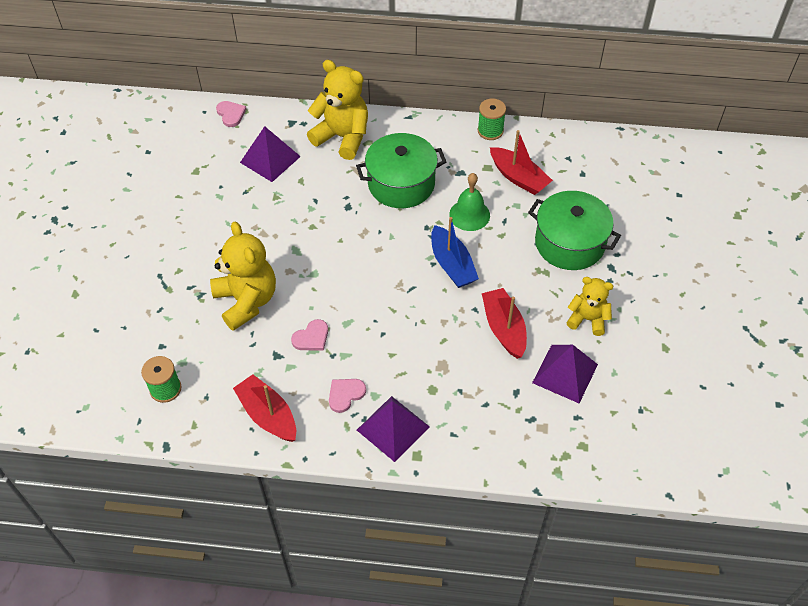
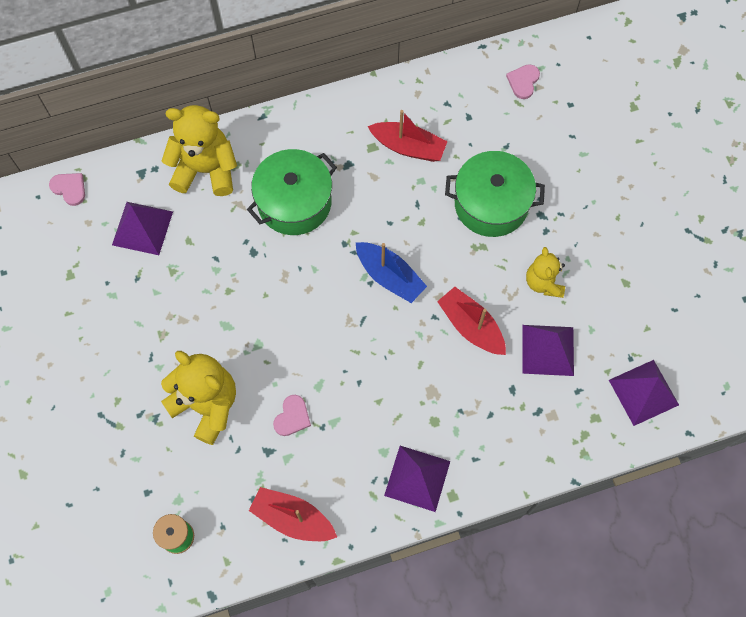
camera: 25 degrees left, 15 degrees up
(345, 394) = (355, 463): pink heart -> pink heart (523, 81)
(469, 215) = (380, 211): green bell -> none
(490, 131) = (354, 101): green spool -> none
(587, 319) = (543, 282): yellow teddy bear -> yellow teddy bear turned 90 degrees counterclockwise
(640, 443) = (643, 392): none -> purple pyramid

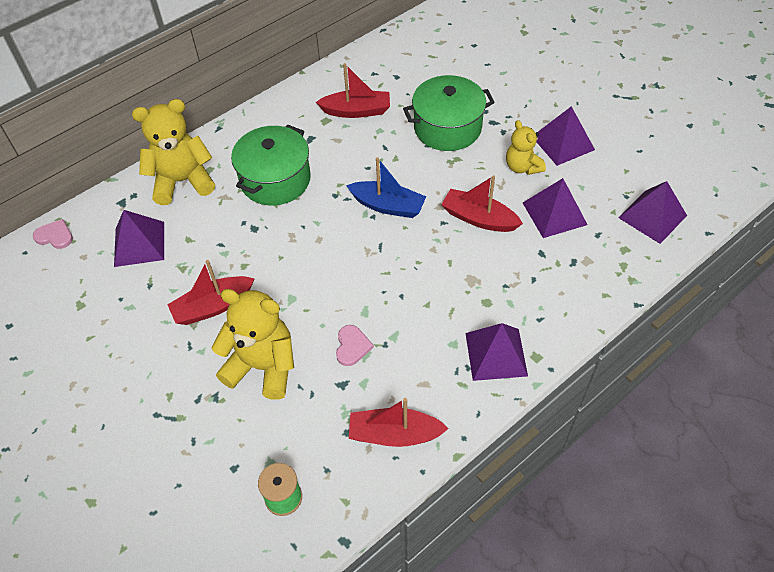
camera: 20 degrees left, 15 degrees down
(185, 324) = (213, 306): none -> red boat
(523, 81) = (428, 42): pink heart -> none
(600, 269) = (563, 143): none -> purple pyramid

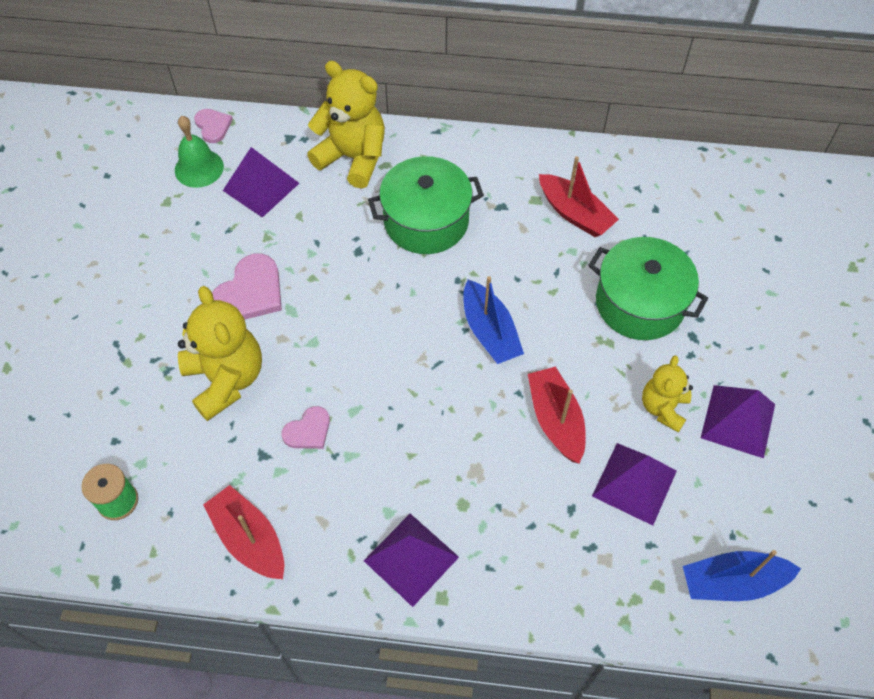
camera: 45 degrees right, 5 degrees up
(78, 267) = (199, 168): none -> green bell
(213, 306) = (250, 292): red boat -> pink heart
(652, 216) = (732, 582): purple pyramid -> blue boat

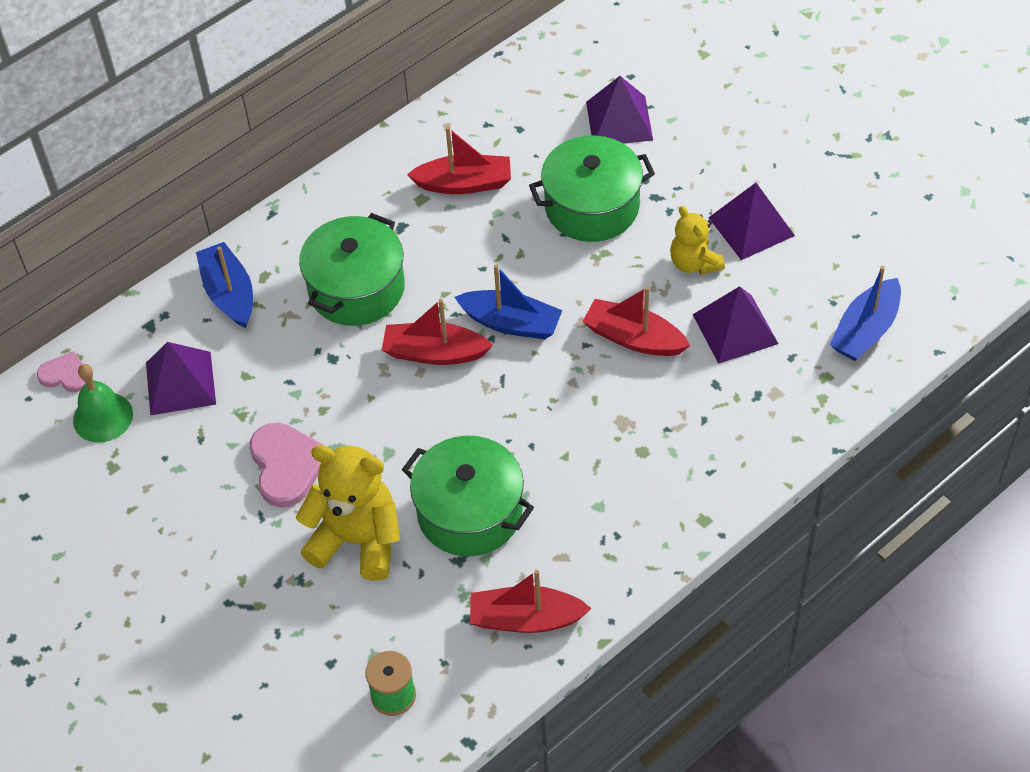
camera: 45 degrees left, 5 degrees down
(308, 430) = (469, 512): pink heart -> green pot
(353, 158) = (229, 293): yellow teddy bear -> blue boat
(411, 558) = (653, 517): purple pyramid -> purple pyramid (619, 120)
(419, 305) = (434, 353): none -> red boat

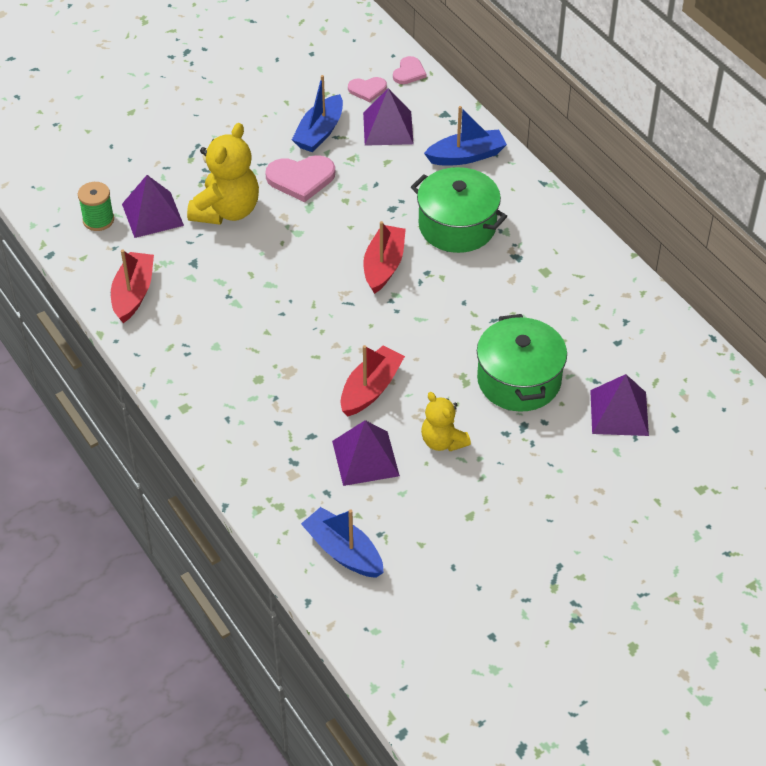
camera: 95 degrees right, 5 degrees down
(103, 417) = (367, 90): green bell -> pink heart
(464, 183) = (558, 299): red boat -> none
(469, 512) = (232, 272): green pot -> none
(511, 323) = (403, 314): blue boat -> blue boat (319, 132)
(694, 263) = (443, 441): yellow teddy bear -> yellow teddy bear turned 105 degrees counterclockwise
(751, 226) = (477, 489): purple pyramid -> purple pyramid (152, 214)

